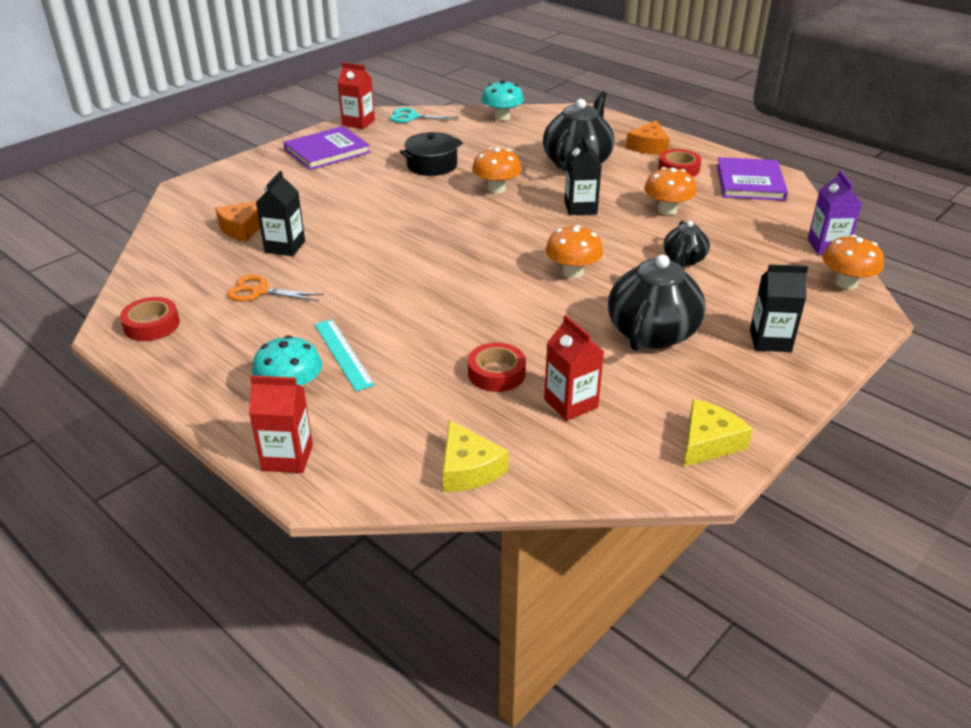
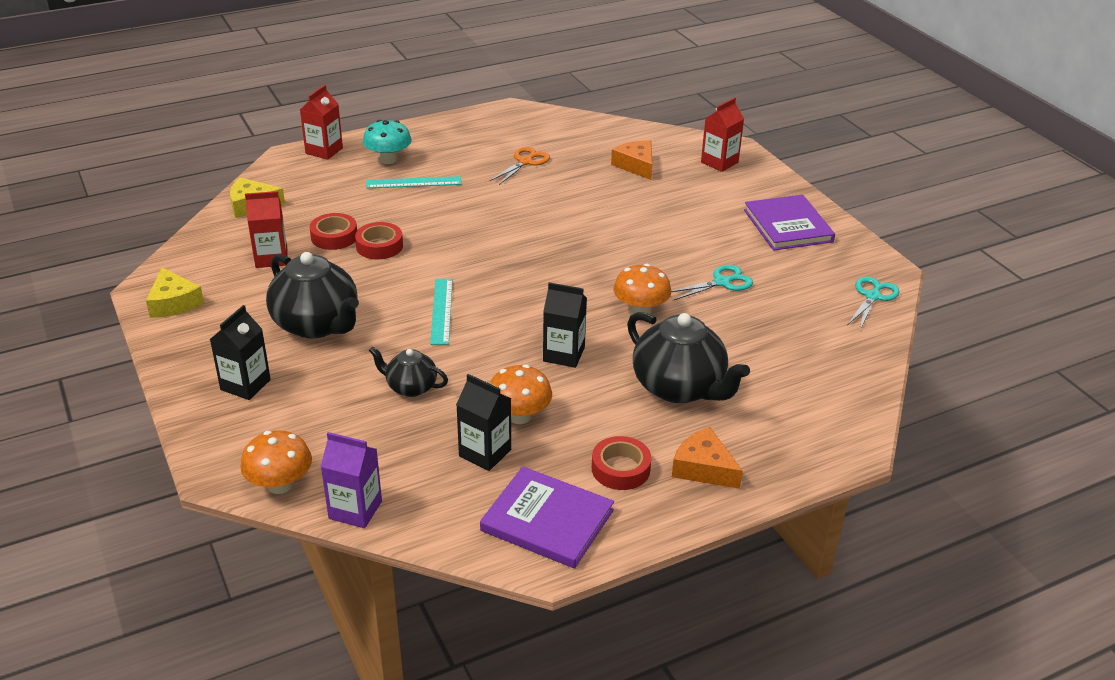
camera: 110 degrees right, 0 degrees up
(152, 325) = (510, 121): red tape -> red tape (379, 246)
(285, 247) = (590, 179): black carton -> black carton (485, 453)
(358, 123) = (864, 256): red carton -> red carton (719, 162)
(432, 165) = (722, 282): black pot -> turquoise scissors
(502, 117) = (851, 366): turquoise mushroom -> none
(572, 272) = (441, 311): orange mushroom -> turquoise ruler

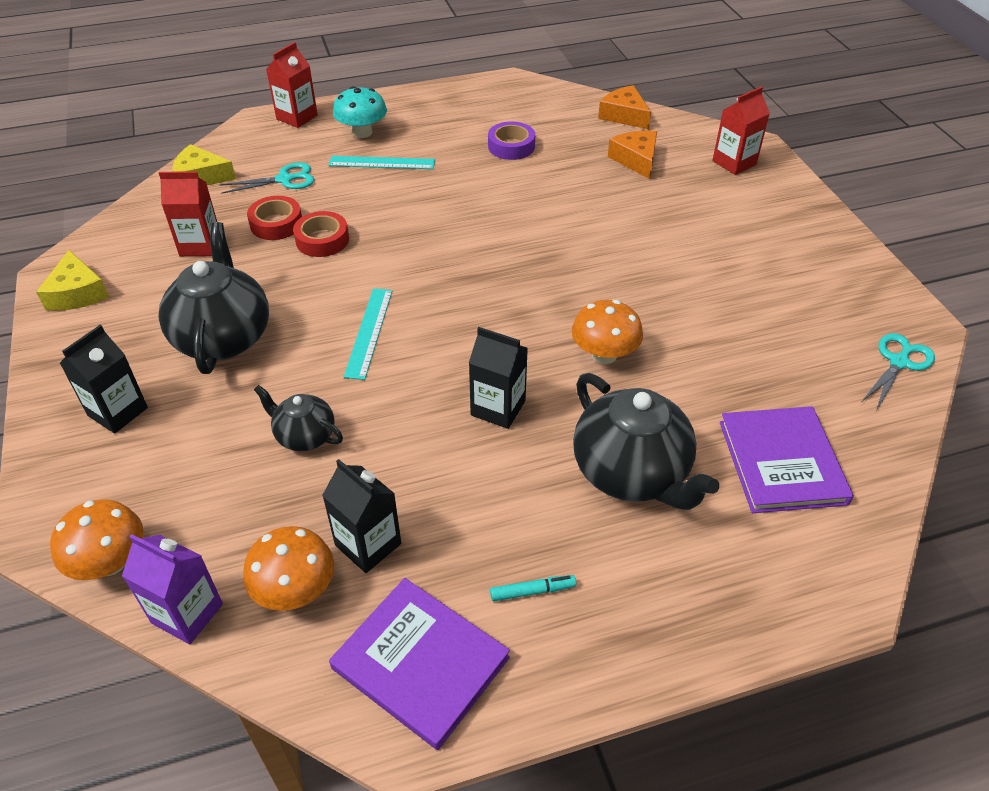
camera: 10 degrees right, 10 degrees up
(317, 324) = (223, 337): black teapot -> black teapot turned 150 degrees counterclockwise
(519, 416) = (424, 493): orange mushroom -> orange mushroom (295, 590)
(525, 162) = (511, 146): orange scissors -> purple tape
(620, 469) = (532, 591): red tape -> turquoise marker
(703, 468) = (640, 603): orange cheese -> orange cheese (624, 115)
(722, 282) = (710, 324): turquoise scissors -> turquoise scissors (284, 179)
(788, 226) = (804, 253): purple book -> purple book (782, 462)

